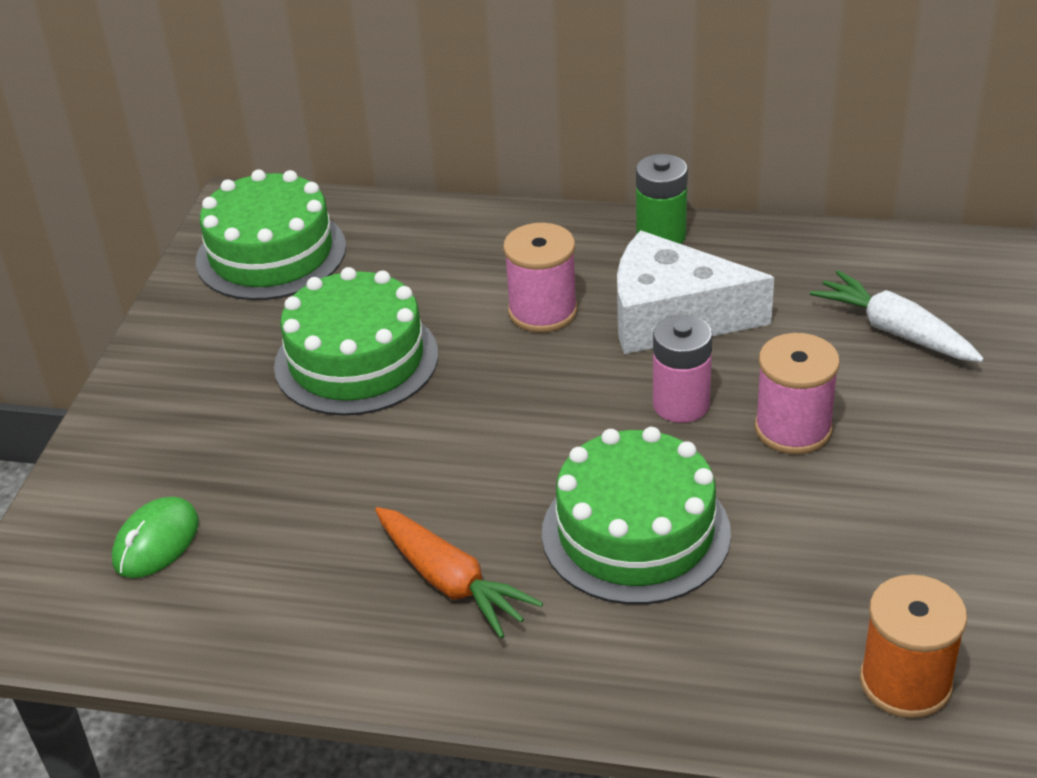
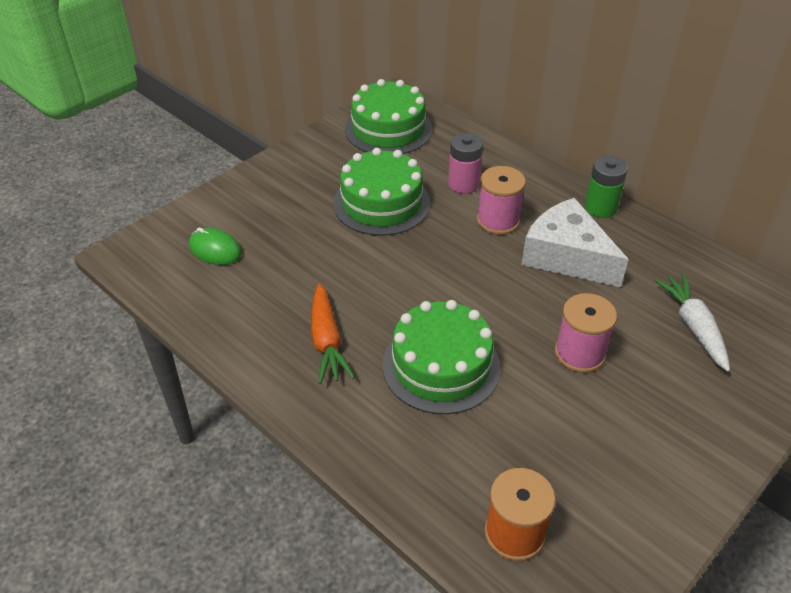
camera: 30 degrees right, 5 degrees up
(156, 542) = (215, 250): green mouse -> green mouse turned 60 degrees clockwise
(681, 404) = (528, 308): pink battery -> pink battery (463, 184)

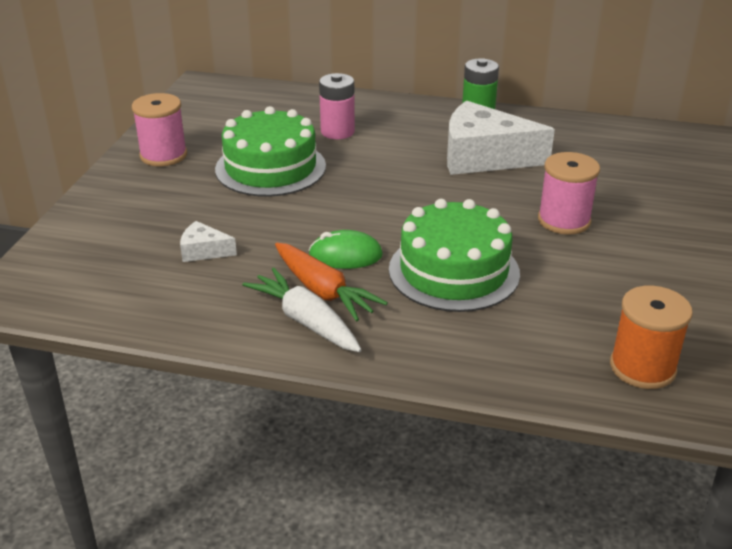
camera: 30 degrees left, 10 degrees down
(215, 250) = (122, 257): green mouse -> green mouse (345, 255)
(272, 267) = (204, 251): none -> white cheese
(388, 129) = (220, 110): green cake -> none
(498, 221) = (397, 149): pink spool -> pink spool (163, 155)
(693, 326) = (633, 172): white carrot -> white carrot (305, 321)

